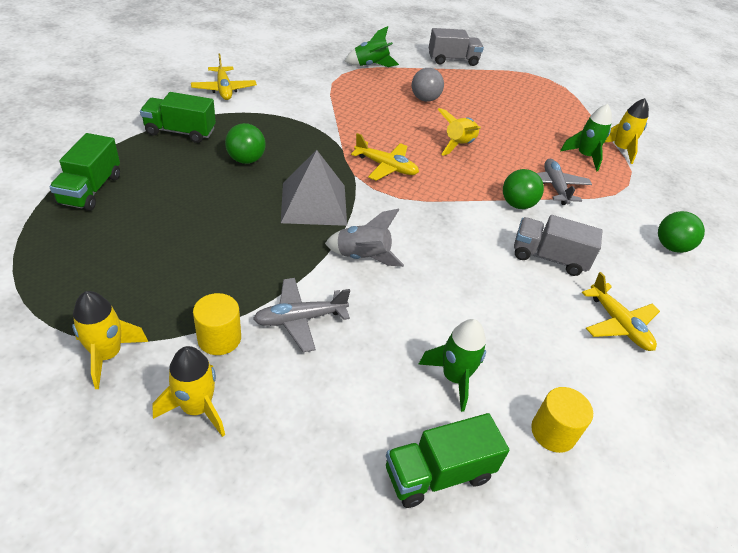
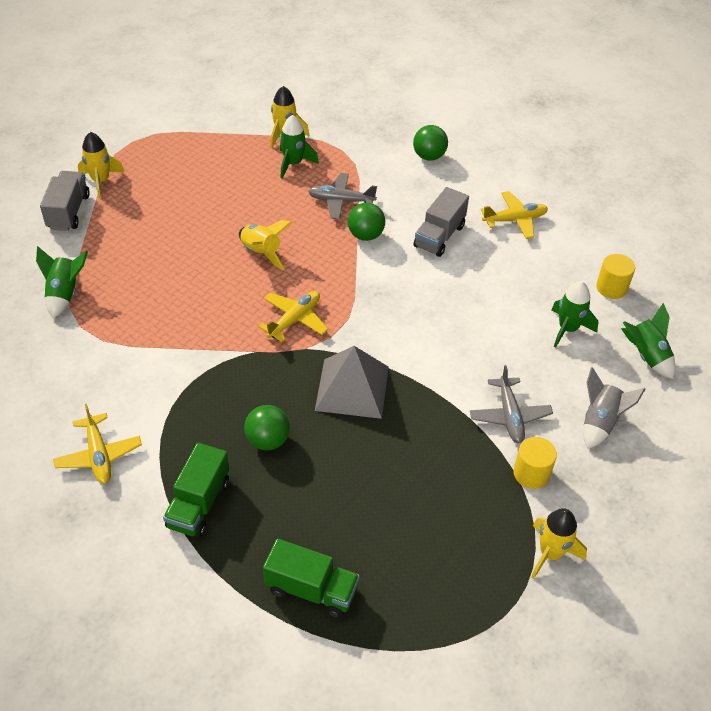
camera: 75 degrees left, 5 degrees up
(197, 408) = (601, 490): yellow rocket -> yellow rocket (101, 181)
(224, 89) = (99, 455): yellow plane -> yellow plane turned 75 degrees clockwise
(362, 257) = (434, 362): grey rocket -> grey rocket (600, 422)
(425, 99) = (161, 259): grey ball -> none
(438, 473) = (646, 356): green truck -> green rocket

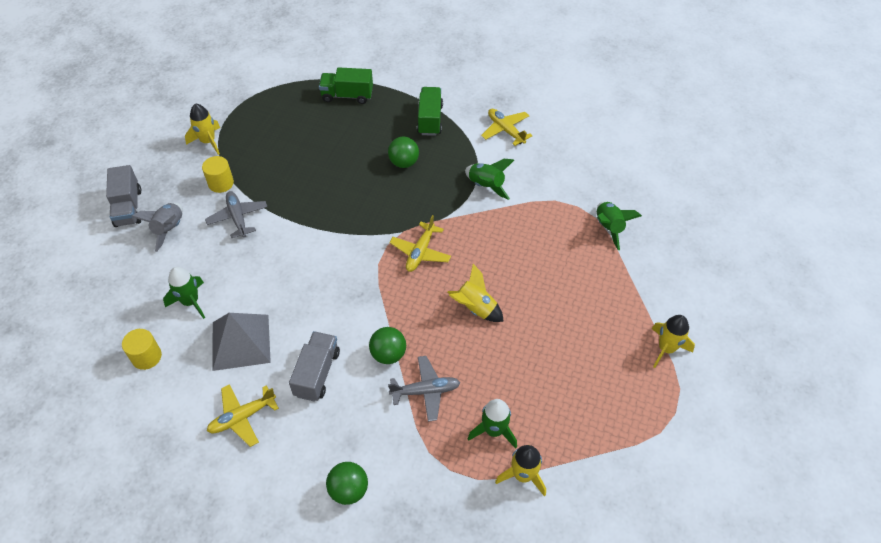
camera: 165 degrees right, 5 degrees up
(68, 212) = (666, 305): grey truck -> grey truck (128, 207)
(352, 388) = (358, 210): grey pyramid -> grey pyramid (241, 342)
(646, 356) = (124, 293): green rocket -> green rocket (486, 186)

